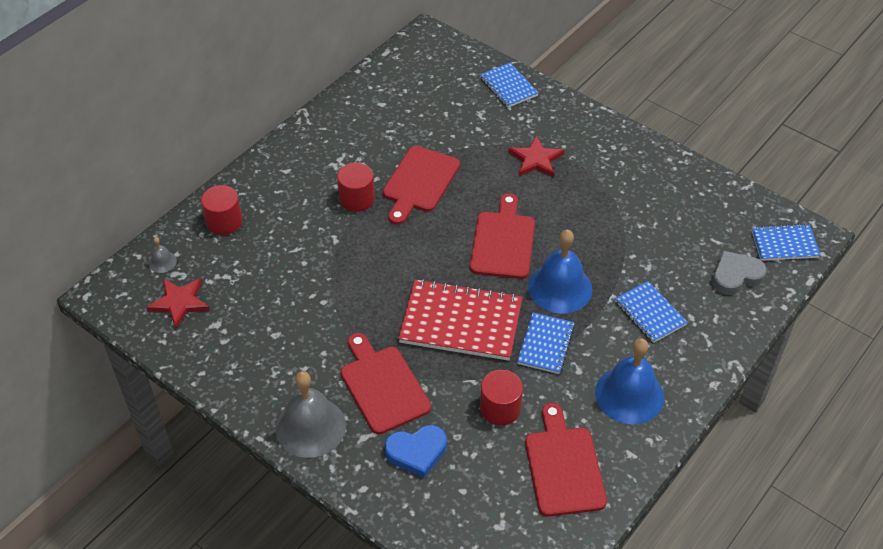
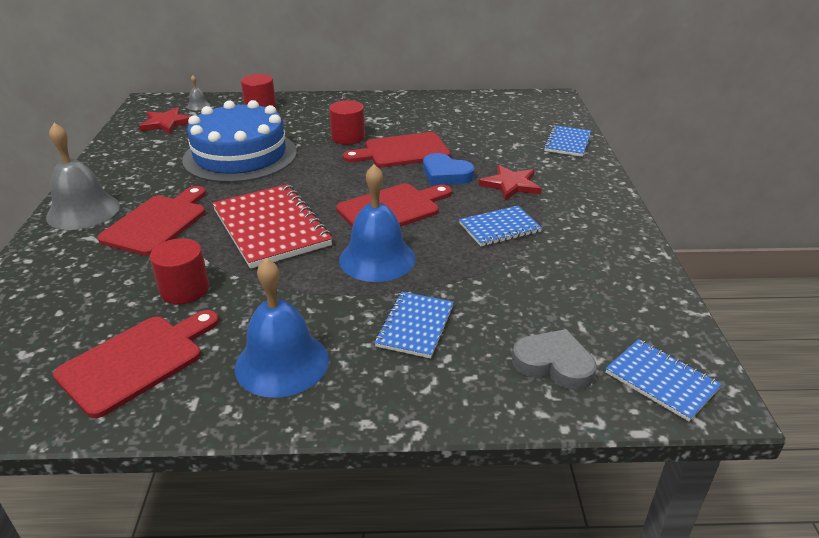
camera: 50 degrees right, 15 degrees down
(314, 283) = (240, 156): none -> blue cake
(416, 452) = (91, 268): blue heart -> blue heart (445, 174)
(545, 344) = (294, 281): blue notebook -> blue notebook (499, 228)

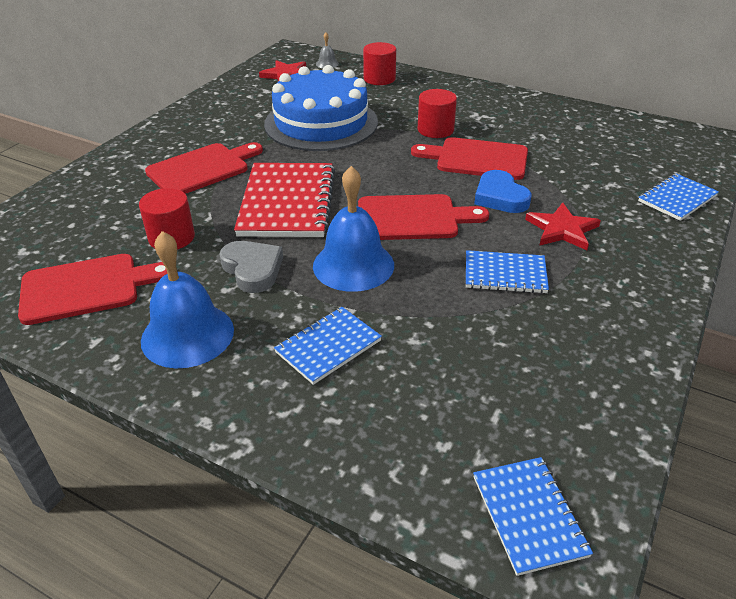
camera: 30 degrees right, 5 degrees up
(83, 211) = (157, 141): grey bell -> none
(554, 364) = (427, 443): grey heart -> grey heart (252, 269)

